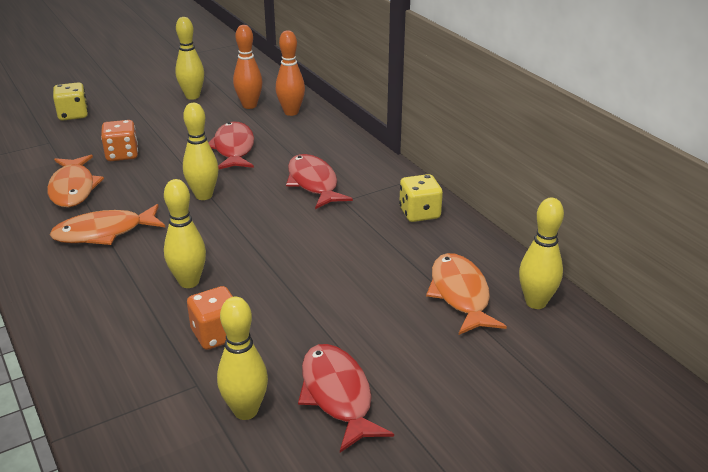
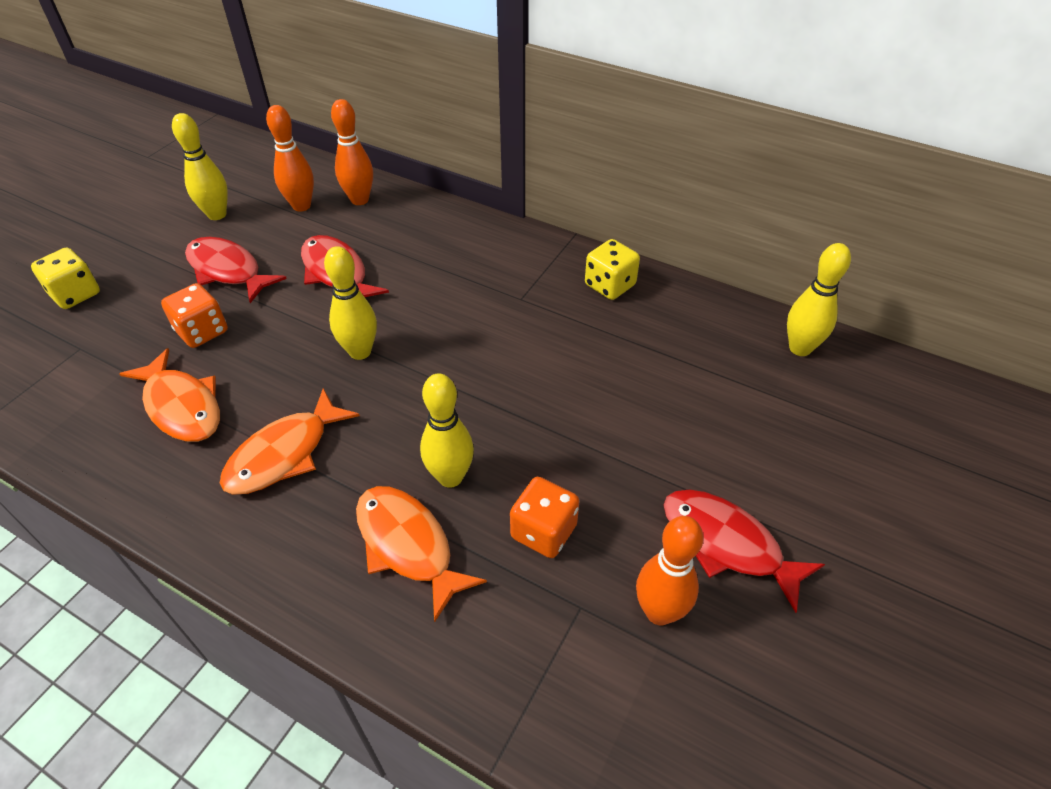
camera: 30 degrees left, 15 degrees up
(245, 411) = (659, 612): yellow bowling pin -> orange bowling pin
(313, 183) = (469, 288): red fish -> red fish (227, 270)
(460, 294) = (730, 368): orange fish -> orange fish (408, 545)

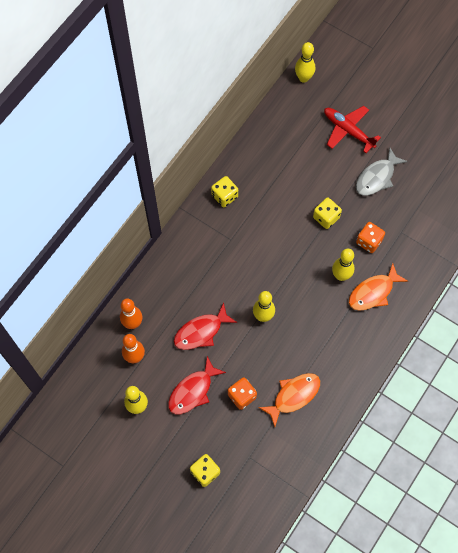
camera: 85 degrees left, 20 degrees up
(284, 454) = (325, 345): orange fish -> none
(593, 443) = (326, 217): none -> yellow dice
(659, 612) = (403, 206): orange bowling pin -> none
(727, 544) = (377, 177): red fish -> grey fish
(800, 348) = (276, 123): yellow bowling pin -> yellow bowling pin (303, 78)
(836, 477) = (348, 131): none -> red plane

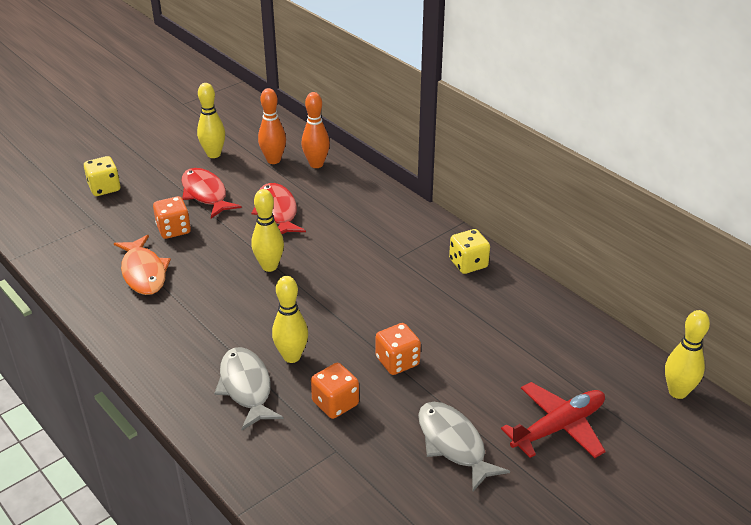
camera: 105 degrees right, 30 degrees down
(326, 217) = (397, 361): yellow dice -> orange dice
(373, 292) = (246, 387): orange fish -> grey fish

